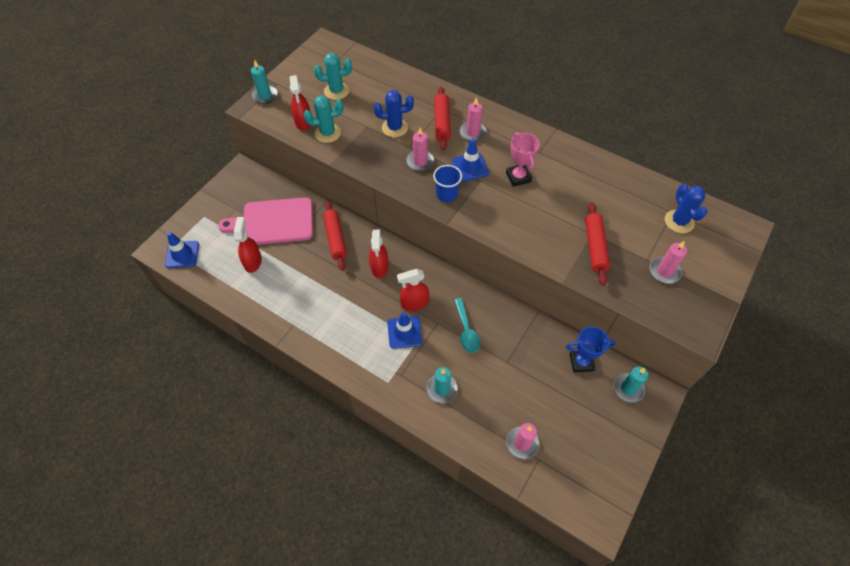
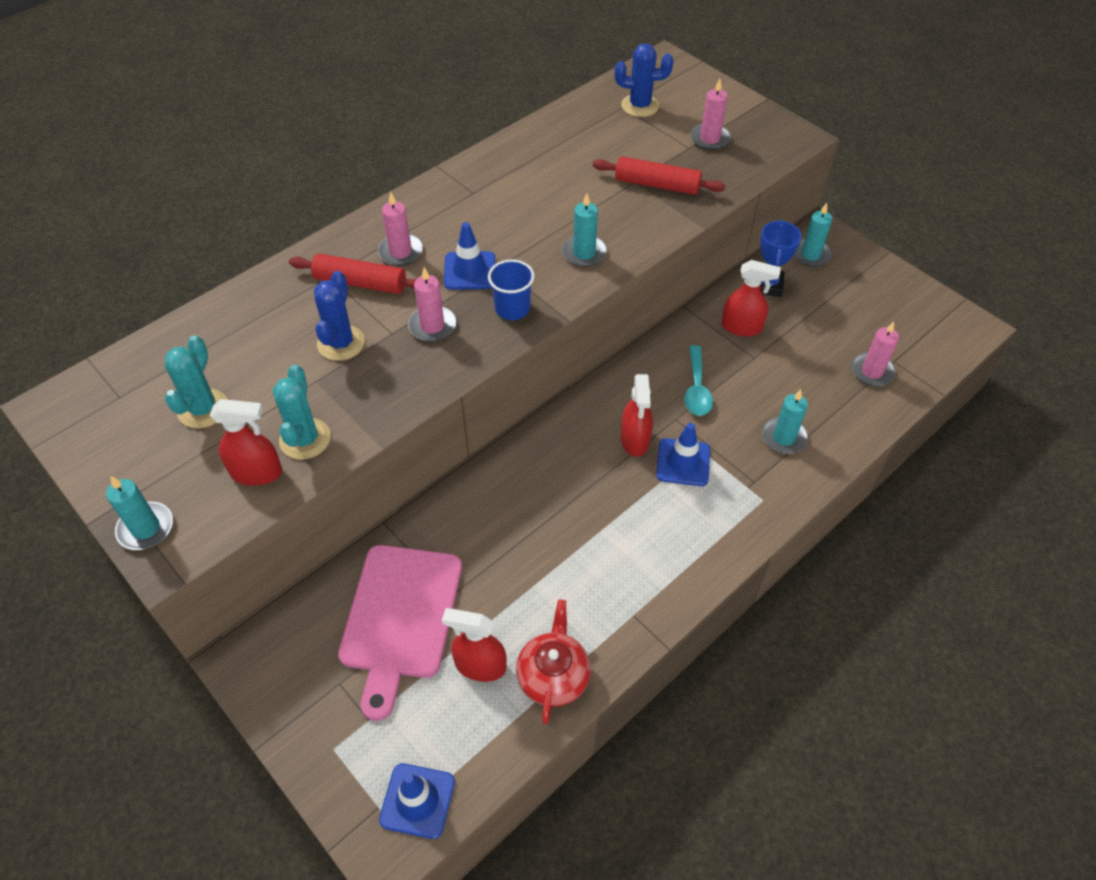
camera: 75 degrees left, 5 degrees down
(251, 294) = (553, 675): none -> red teapot
(335, 238) = (475, 523): red rolling pin -> none
(379, 267) = (555, 471): red spray bottle -> red spray bottle (741, 327)
(466, 331) = (697, 389): turquoise spoon -> turquoise spoon turned 90 degrees clockwise
(508, 219) = (584, 253): none -> turquoise candle
(518, 177) = (511, 225): pink trophy -> none

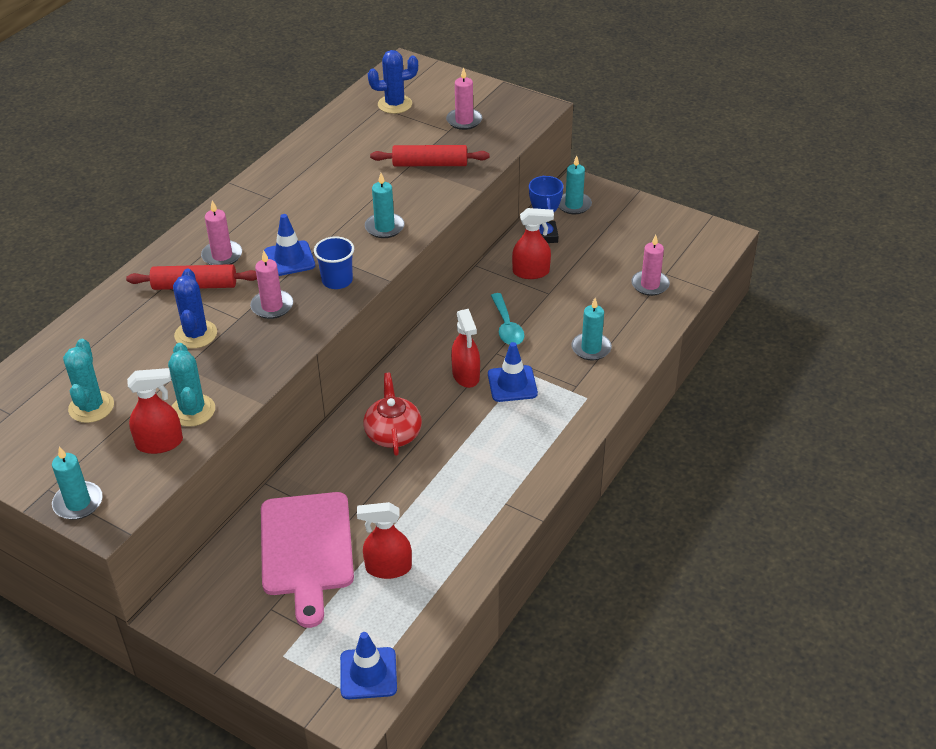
camera: 15 degrees left, 10 degrees down
(553, 675) = (452, 561): red teapot -> red teapot (393, 433)

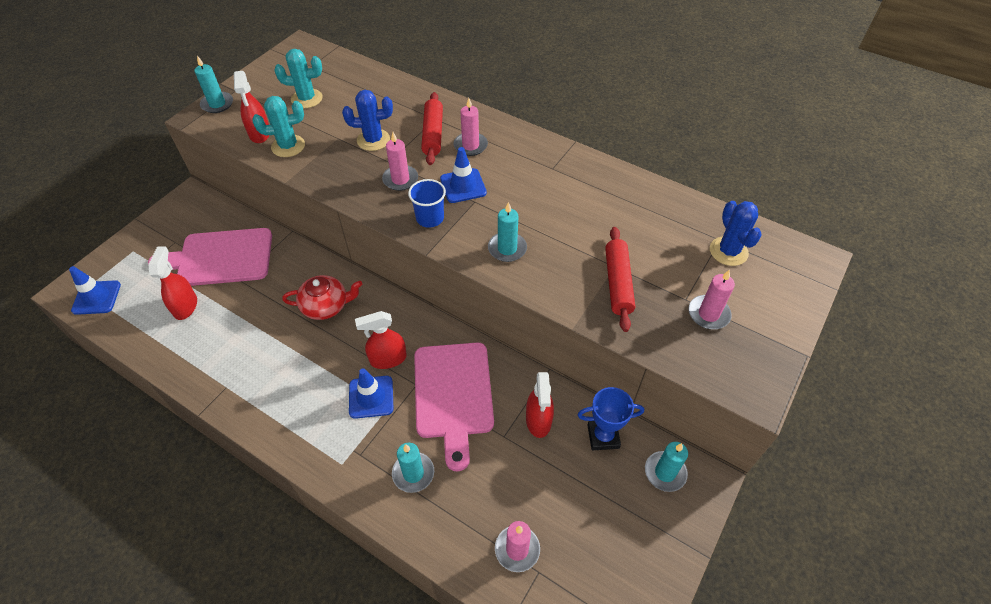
camera: 90 degrees right, 10 degrees up
(507, 326) = (453, 395): turquoise spoon -> pink cutting board

